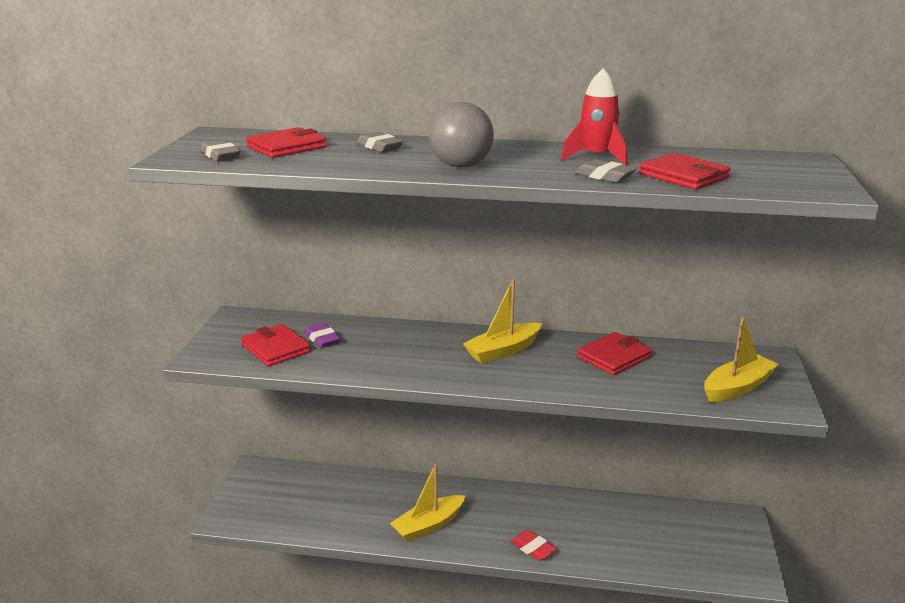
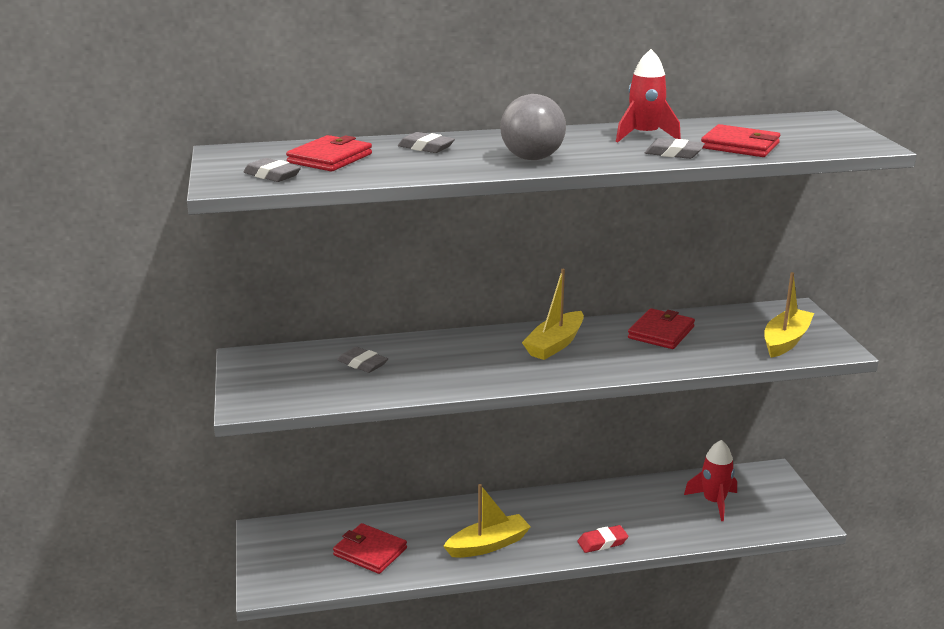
camera: 20 degrees left, 0 degrees up
(276, 348) = (321, 382): red wallet -> red wallet (370, 552)
(322, 339) = (362, 364): purple eraser -> grey eraser
(428, 525) = (488, 545): yellow boat -> yellow boat turned 150 degrees counterclockwise
(533, 548) = (602, 542): red eraser -> red eraser turned 45 degrees counterclockwise
(665, 534) = (714, 502): none -> red rocket

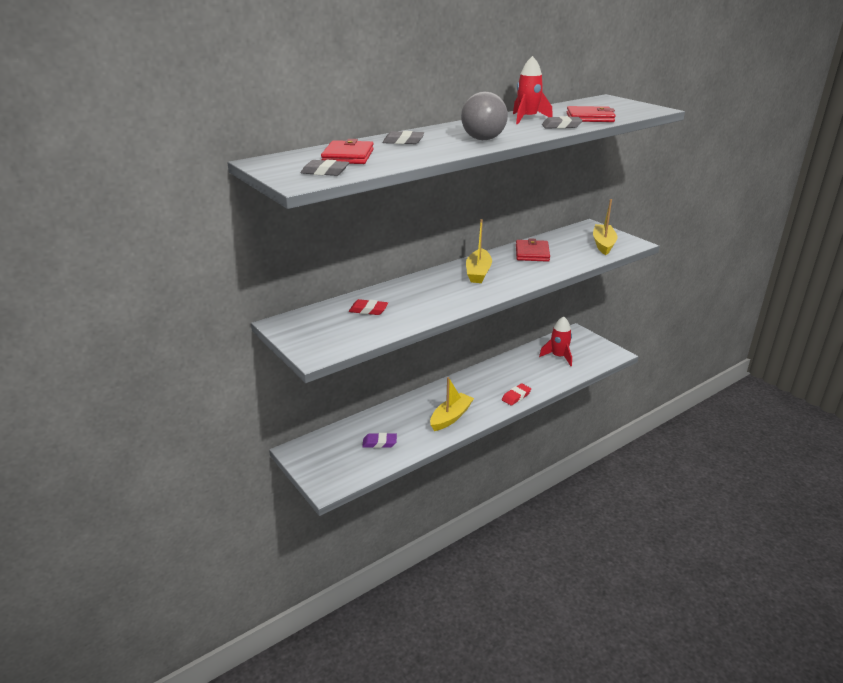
camera: 25 degrees left, 5 degrees up
(362, 364) = (368, 310): grey eraser -> red eraser
(370, 552) = (379, 443): red wallet -> purple eraser

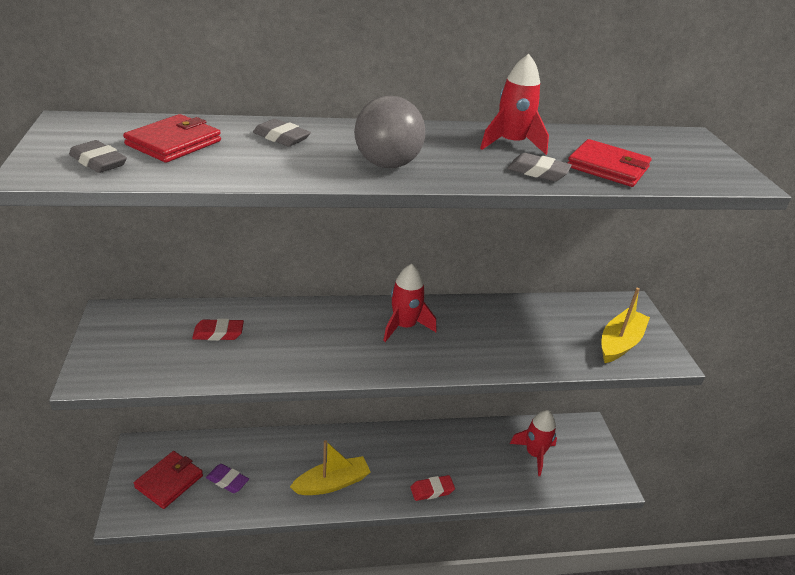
camera: 25 degrees right, 5 degrees up
(368, 310) = (218, 333): red eraser -> red eraser turned 45 degrees counterclockwise
(478, 272) = (404, 326): yellow boat -> red rocket
(532, 253) = (505, 321): red wallet -> red wallet (169, 481)

